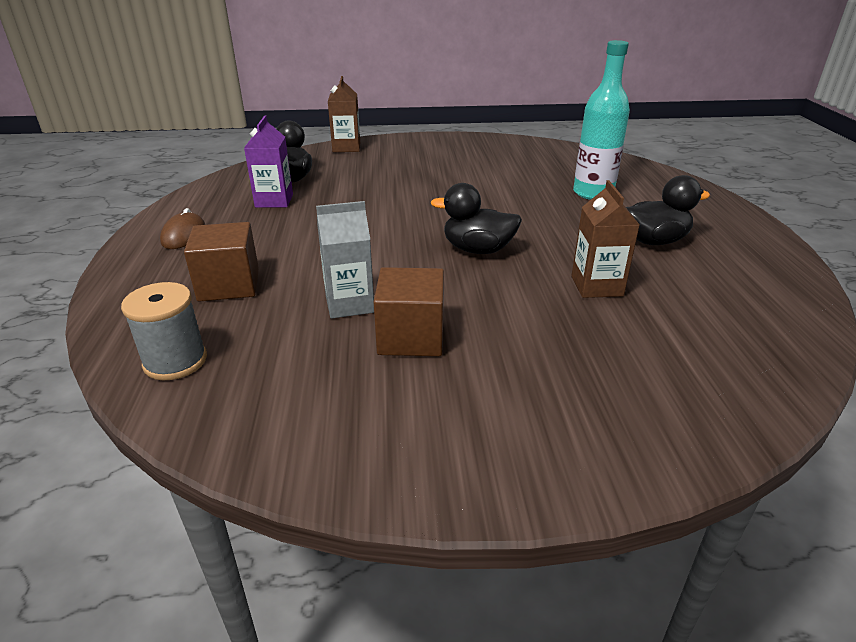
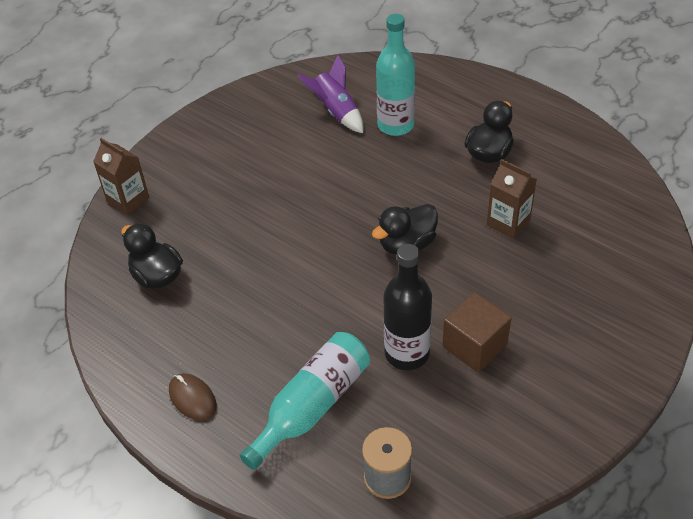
camera: 45 degrees left, 15 degrees up
(229, 285) = (312, 406): brown cube -> turquoise bottle
(274, 201) = (190, 310): purple carton -> none
(349, 304) = (407, 353): grey carton -> black bottle
(556, 169) = (336, 111): none -> purple rocket

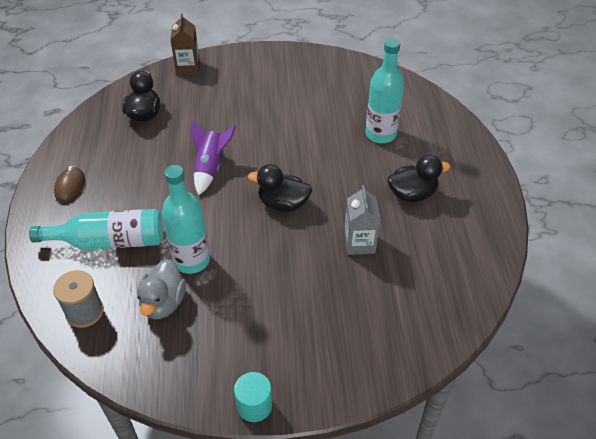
camera: 45 degrees right, 0 degrees up
(336, 111) = (358, 101): purple rocket -> purple rocket (210, 167)
(407, 353) = (191, 260): black bottle -> turquoise bottle
(438, 405) = (163, 303): none -> grey duck
(474, 346) = (231, 291): brown cube -> none
(508, 223) = (359, 243): brown carton -> grey carton
(617, 404) = (254, 405): none -> turquoise cylinder

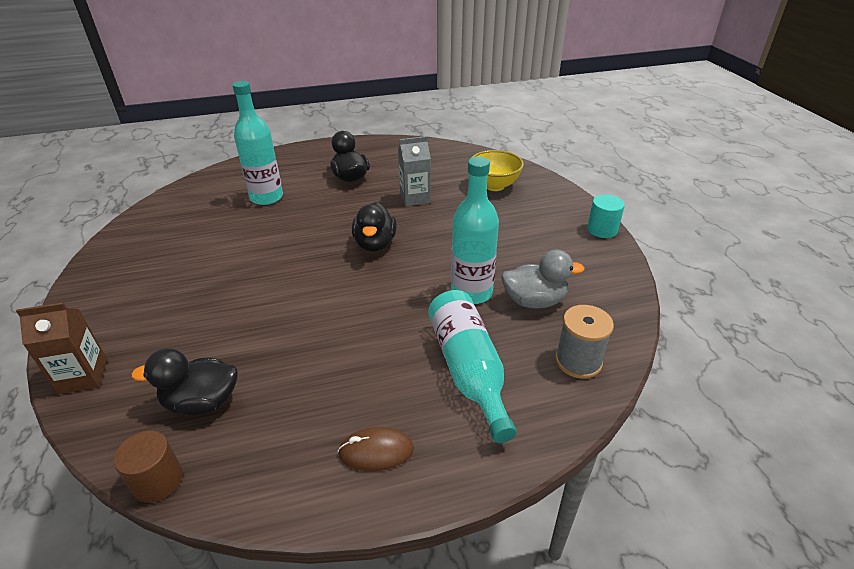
camera: 100 degrees left, 10 degrees down
(99, 104) = (158, 480): none -> brown cylinder
(210, 167) = (323, 306): purple rocket -> none
(374, 322) = (494, 185): none -> yellow bowl

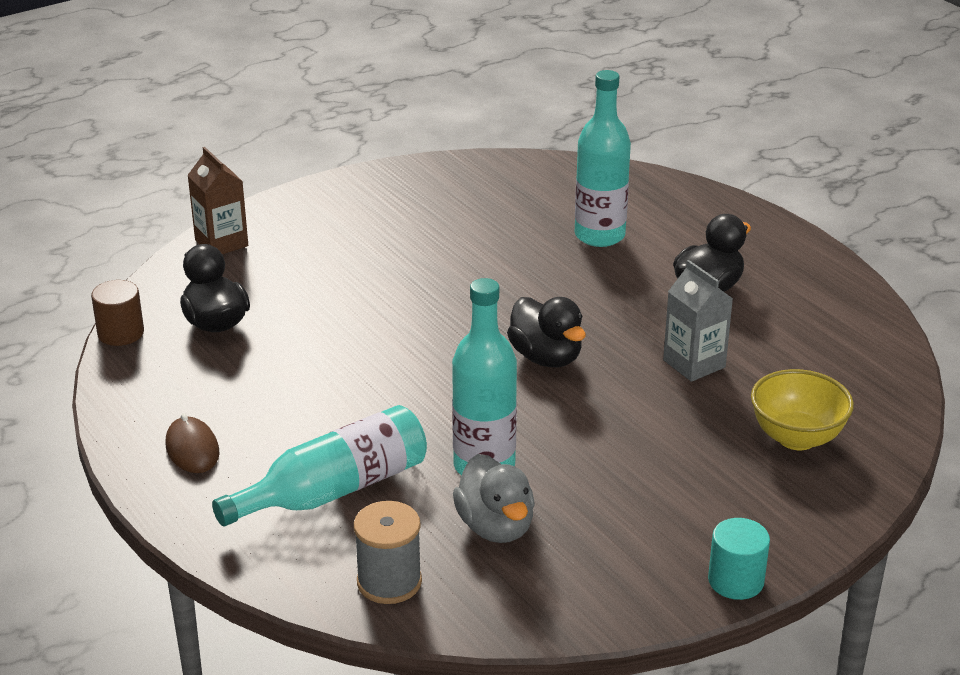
camera: 70 degrees right, 5 degrees down
(375, 244) = (546, 357): black duck -> black duck turned 105 degrees counterclockwise

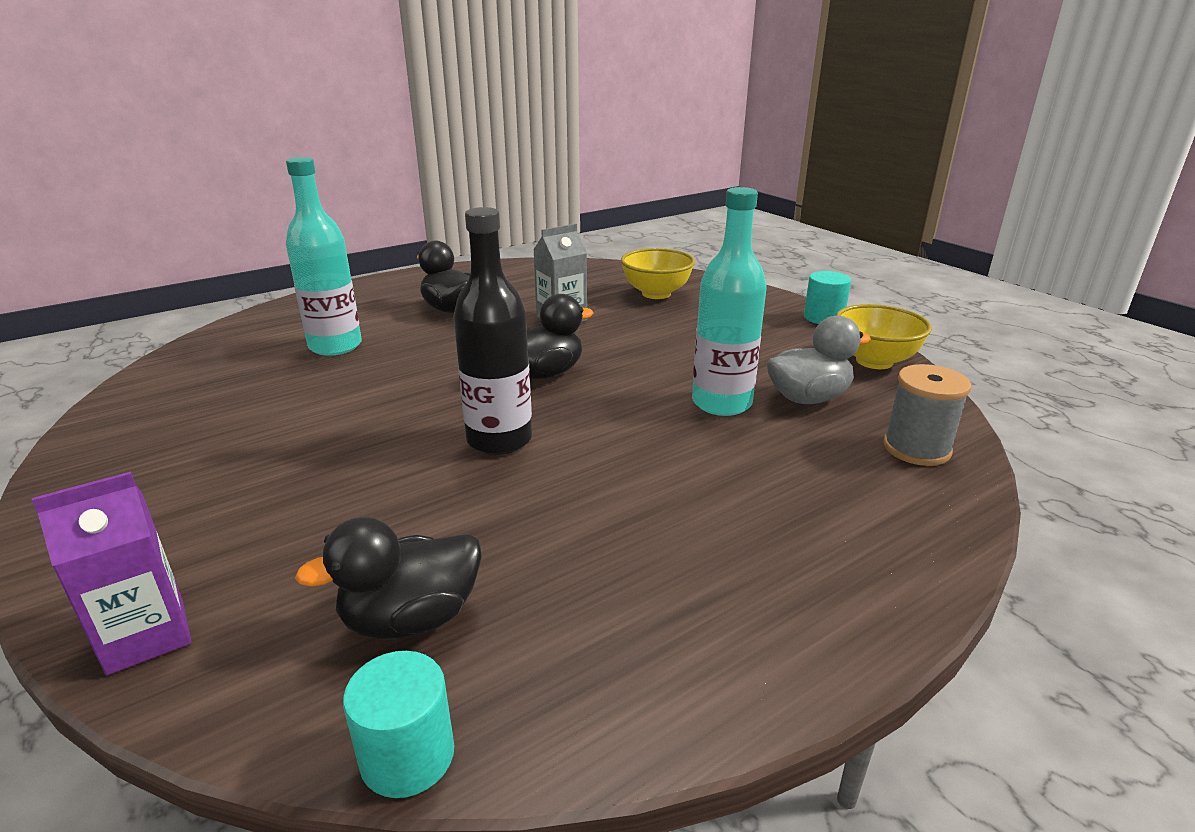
camera: 90 degrees left, 5 degrees down
(121, 333) = (407, 756): brown cylinder -> turquoise cylinder
(192, 449) = (746, 612): brown mouse -> none
(221, 243) = (146, 635): brown carton -> purple carton
(334, 490) = (790, 486): turquoise bottle -> none
(419, 339) = (499, 440): none -> black bottle
(594, 599) = (874, 361): none -> yellow bowl

